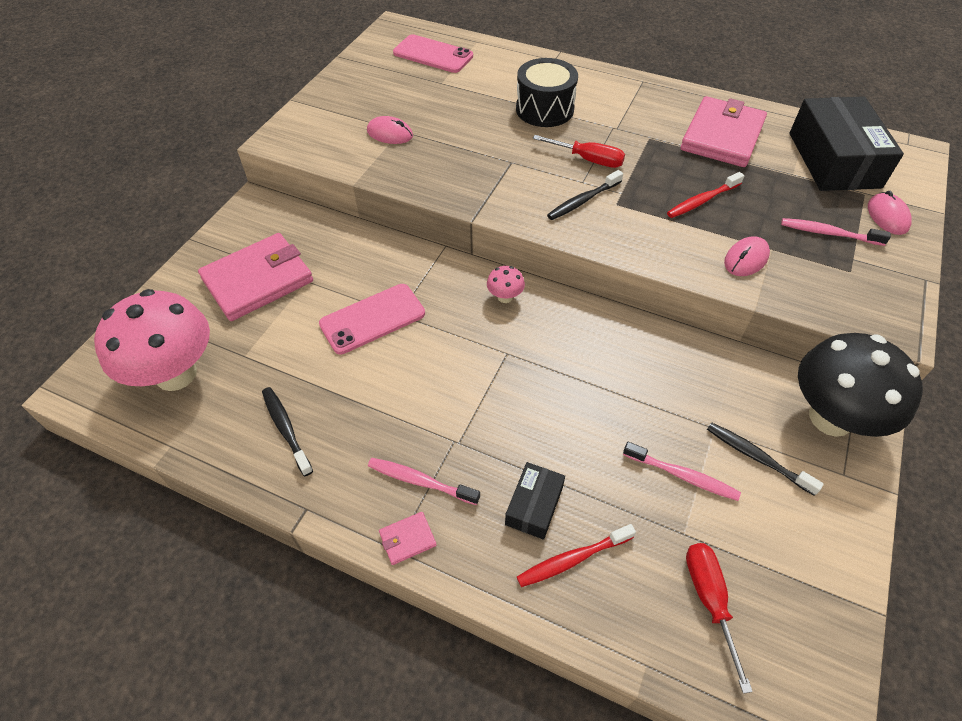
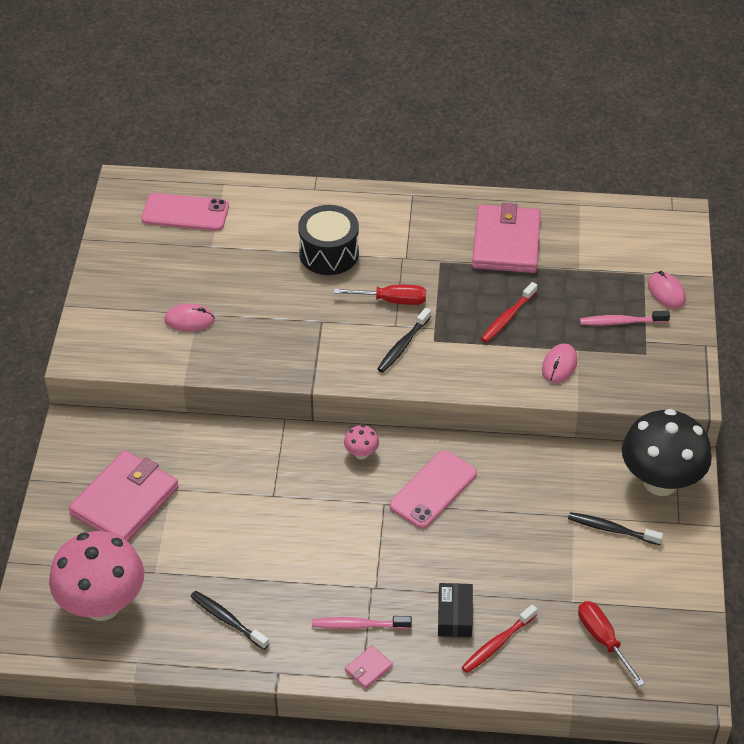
camera: 20 degrees left, 5 degrees down
(372, 319) = (252, 507): pink phone -> pink phone (433, 489)
(682, 476) = (559, 560): pink toothbrush -> none
(834, 160) = (611, 244): black box -> none

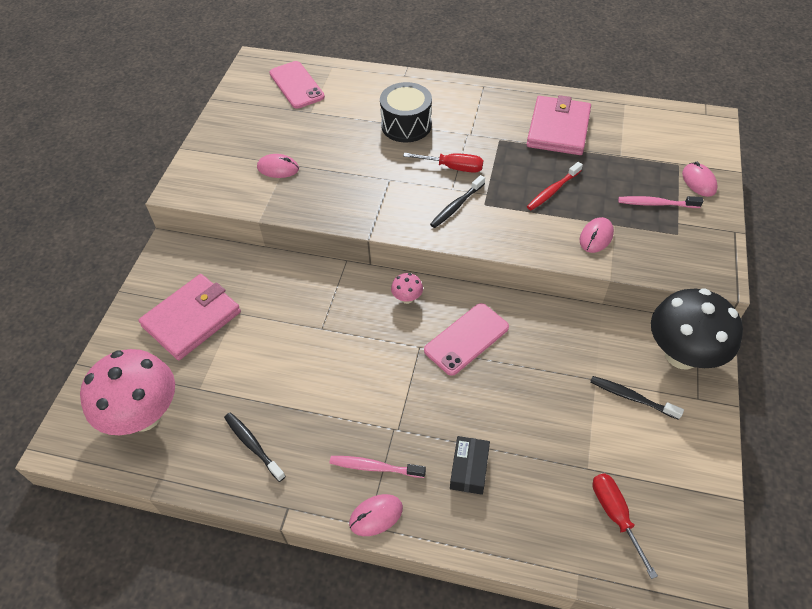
camera: 10 degrees right, 5 degrees up
(185, 213) = (296, 85): pink phone -> pink phone turned 45 degrees clockwise
(368, 668) = (376, 516): pink wallet -> pink mouse
(497, 643) = (507, 505): red toothbrush -> none

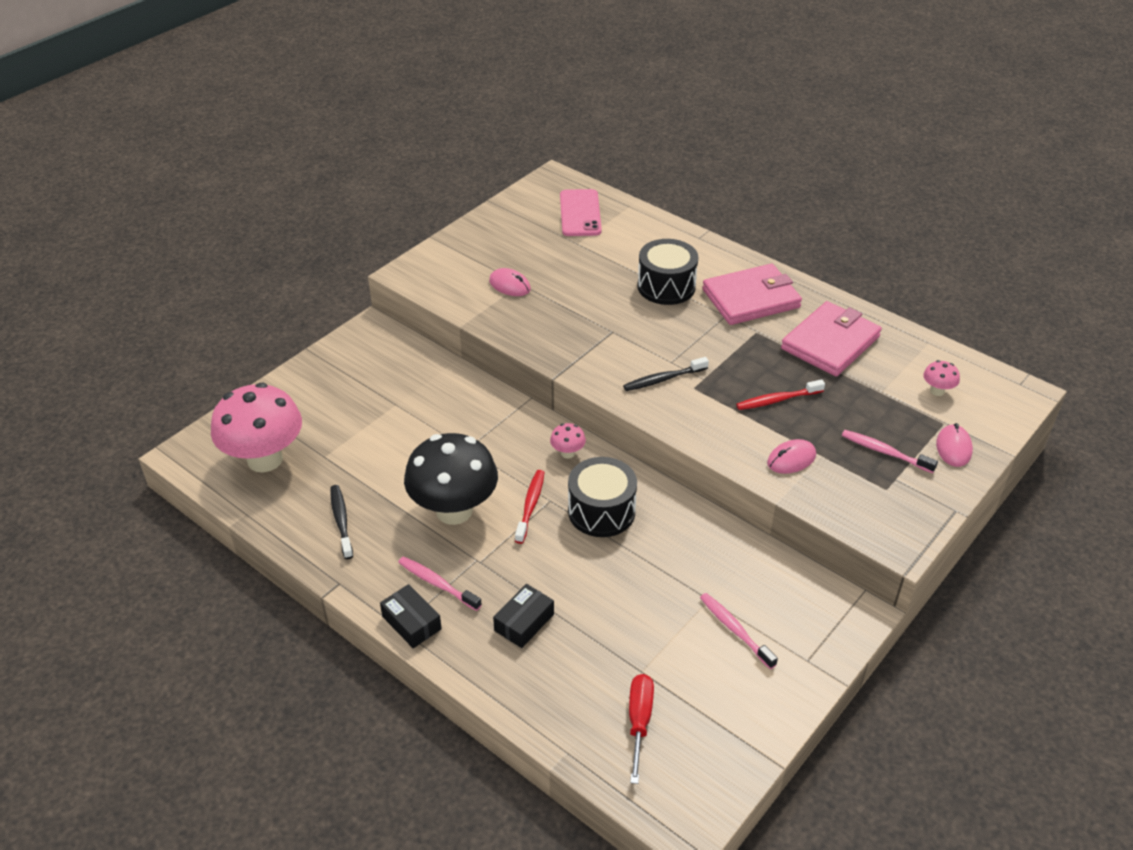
camera: 25 degrees right, 10 degrees down
(192, 319) = (354, 396): pink wallet -> pink wallet (751, 298)
(376, 516) = (411, 622): pink mouse -> black box
(407, 359) = (530, 506): none -> red toothbrush
(452, 167) = (686, 342): red screwdriver -> none
(466, 339) = (601, 511): pink phone -> black drum
(632, 397) = (735, 630): black toothbrush -> pink toothbrush
(657, 140) = (937, 391): none -> pink mushroom
(681, 355) = (820, 614): black mushroom -> black mushroom (454, 510)

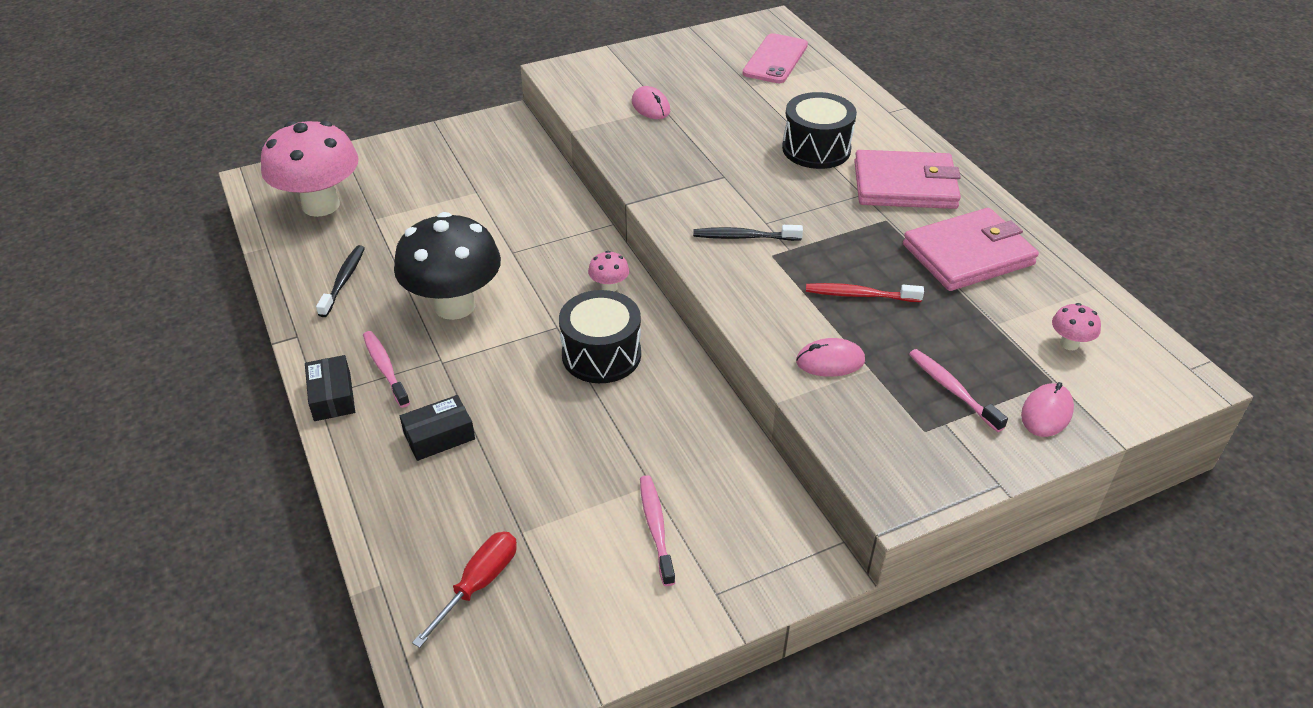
camera: 25 degrees right, 0 degrees up
(530, 506) = (533, 325): red toothbrush -> none

